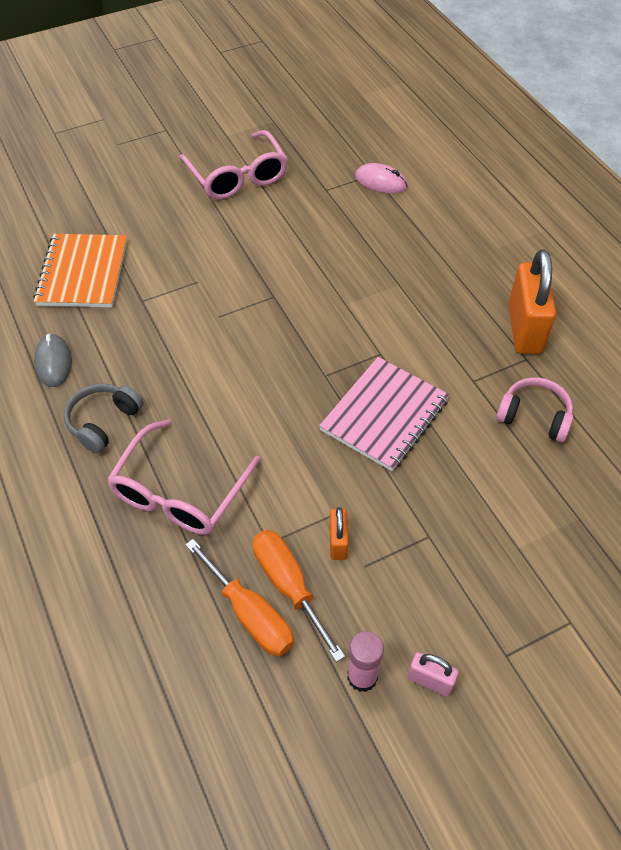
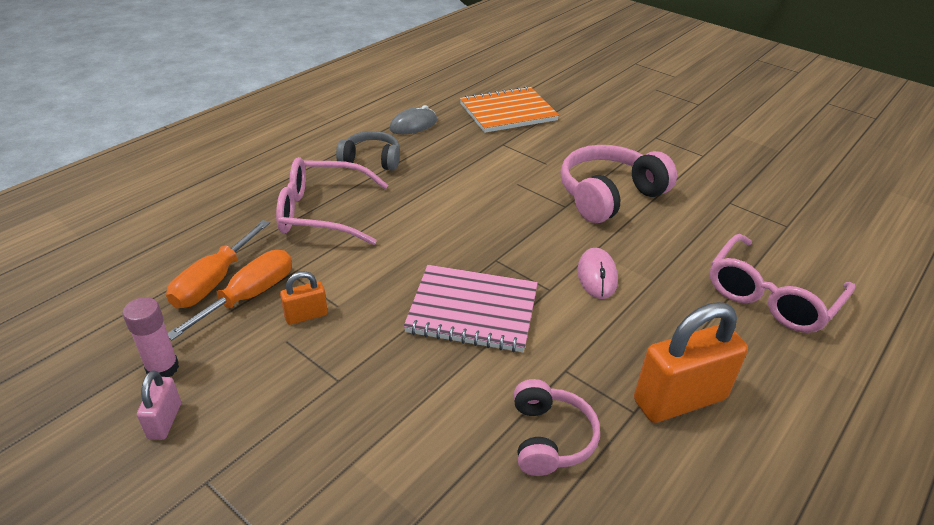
camera: 65 degrees right, 15 degrees down
(237, 176) = (687, 150): pink glasses -> pink glasses (771, 296)
(276, 260) = (609, 196): none -> pink headphones
(381, 182) = (782, 233): pink mouse -> pink mouse (597, 276)

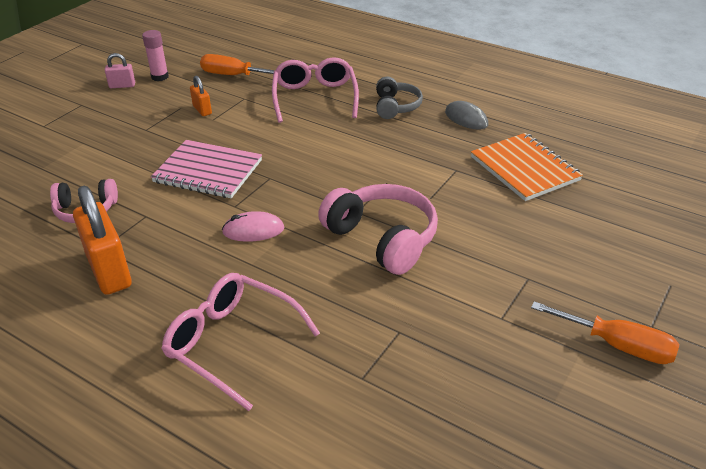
camera: 85 degrees right, 0 degrees up
(249, 296) = (220, 89): orange screwdriver -> orange screwdriver (617, 345)
(472, 310) = (208, 171): pink notebook -> pink notebook turned 75 degrees counterclockwise

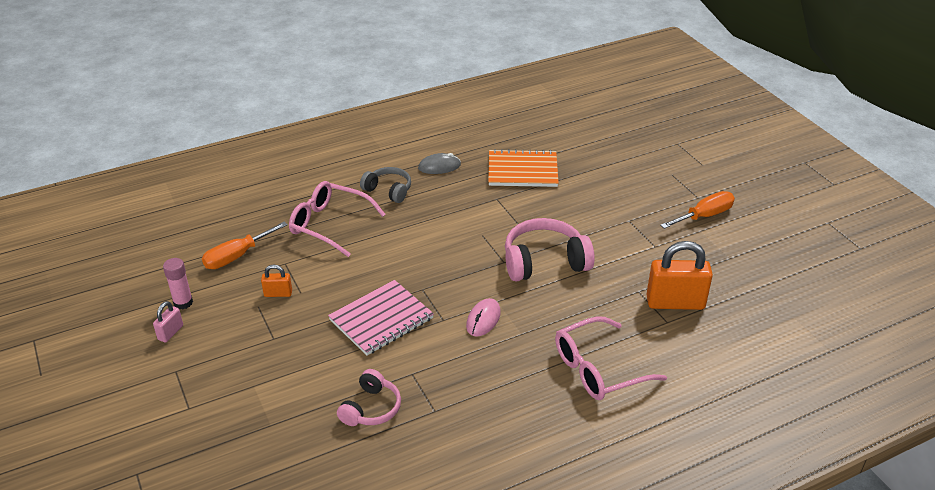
camera: 60 degrees left, 0 degrees up
(109, 271) = (469, 413): orange padlock -> orange padlock (675, 303)

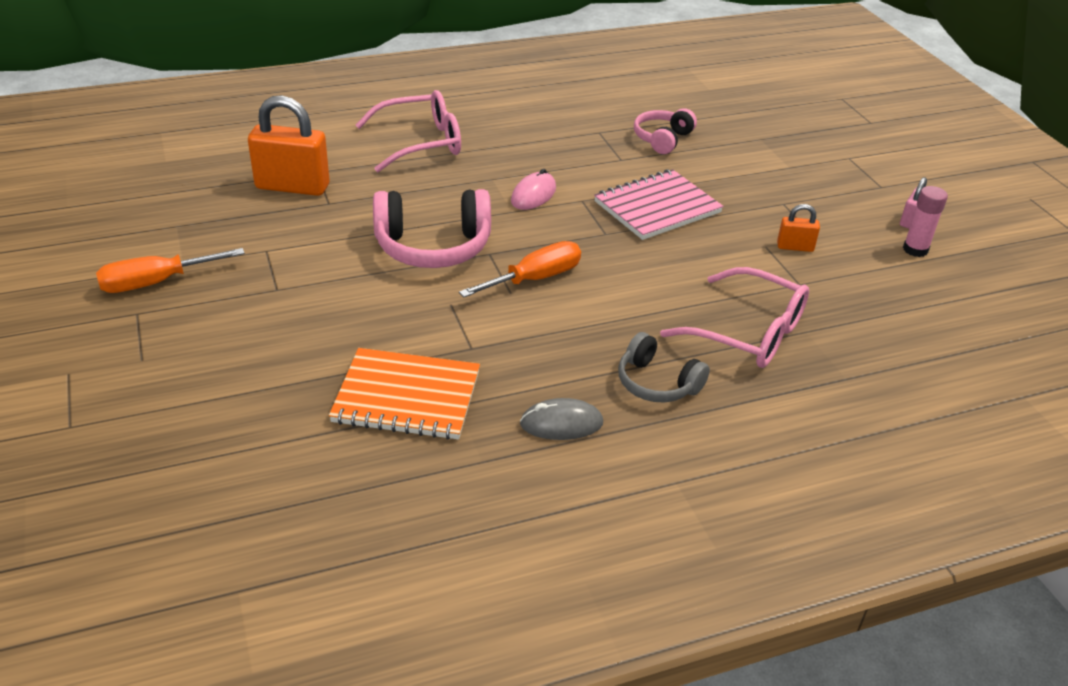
camera: 175 degrees left, 0 degrees up
(237, 256) = (873, 300): orange screwdriver -> orange screwdriver (535, 279)

